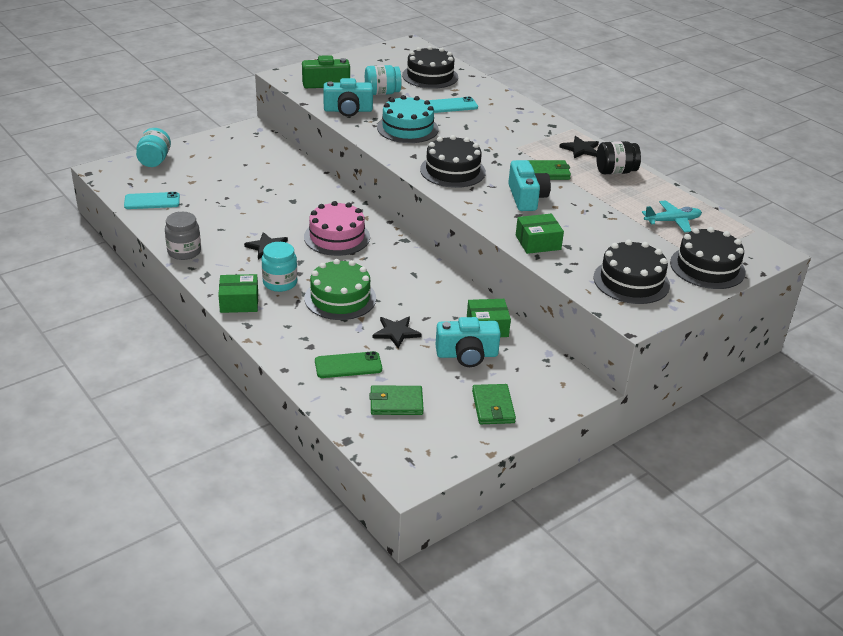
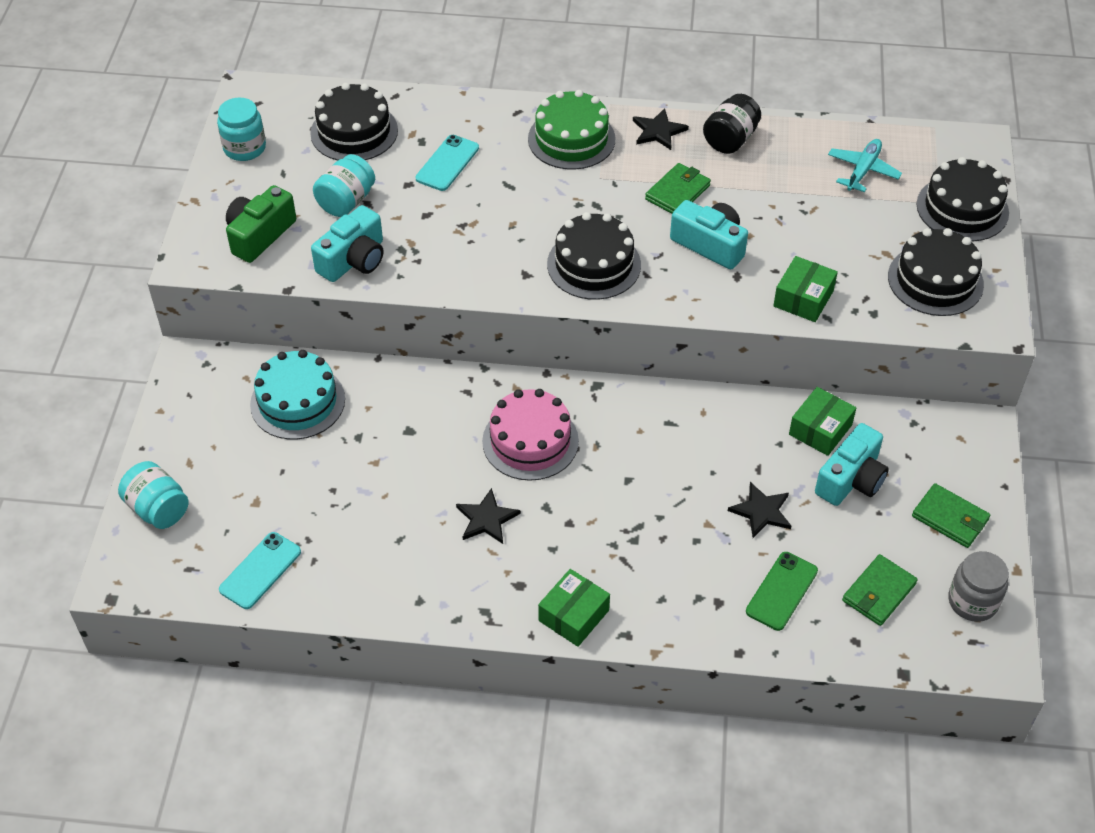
camera: 45 degrees left, 15 degrees up
(184, 252) = (414, 606): grey jar -> grey jar (972, 601)
(280, 283) = (572, 553): turquoise jar -> turquoise jar (244, 148)
(340, 298) = (654, 518): green cake -> green cake (571, 139)
(407, 128) = (458, 237): turquoise cake -> turquoise cake (297, 402)

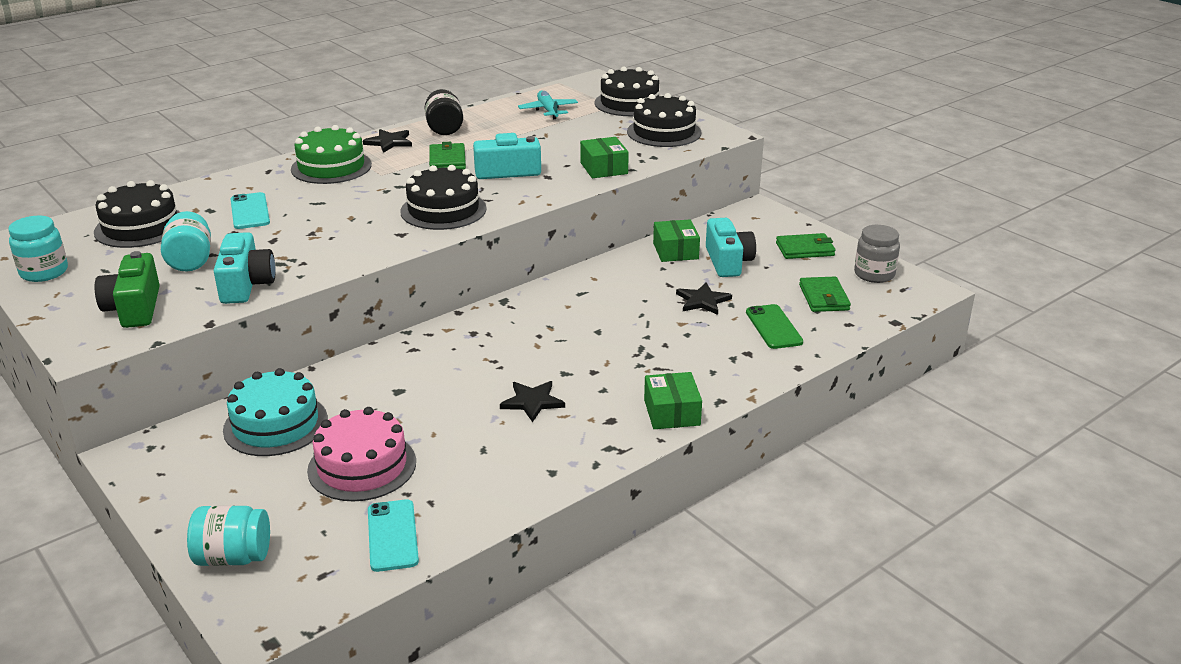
camera: 45 degrees left, 20 degrees down
(530, 441) = (500, 348): pink cake -> pink cake (362, 466)

